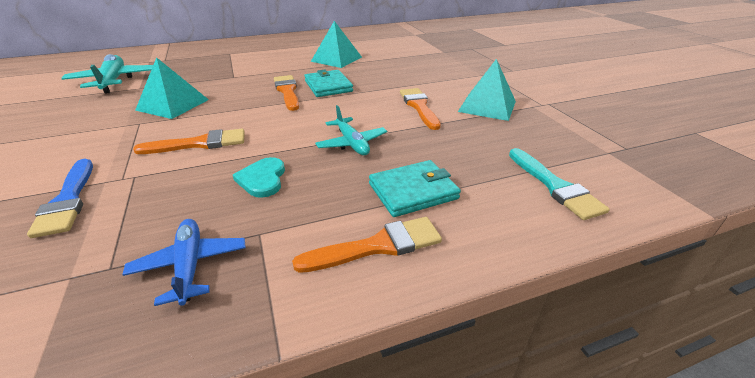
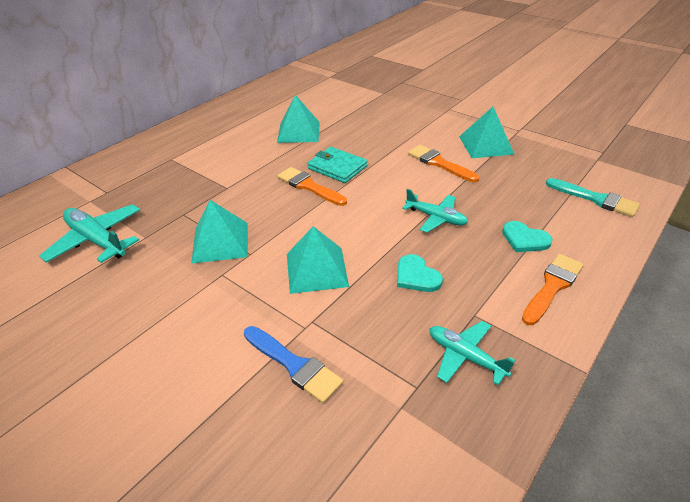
camera: 30 degrees left, 5 degrees up
(190, 265) = (465, 356): blue plane -> turquoise plane
(199, 144) = (316, 269): orange brush -> turquoise pyramid
(413, 191) = (524, 239): turquoise wallet -> turquoise heart

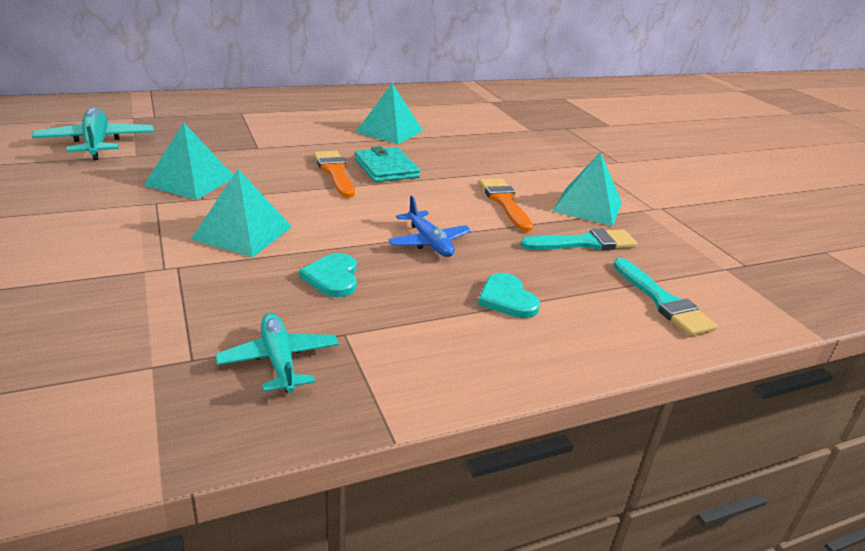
camera: 25 degrees right, 10 degrees down
(294, 365) = (111, 289): blue brush -> none
(436, 218) = (429, 242): turquoise plane -> blue plane
(515, 175) = (584, 243): none -> turquoise brush
(552, 286) = (475, 351): orange brush -> none

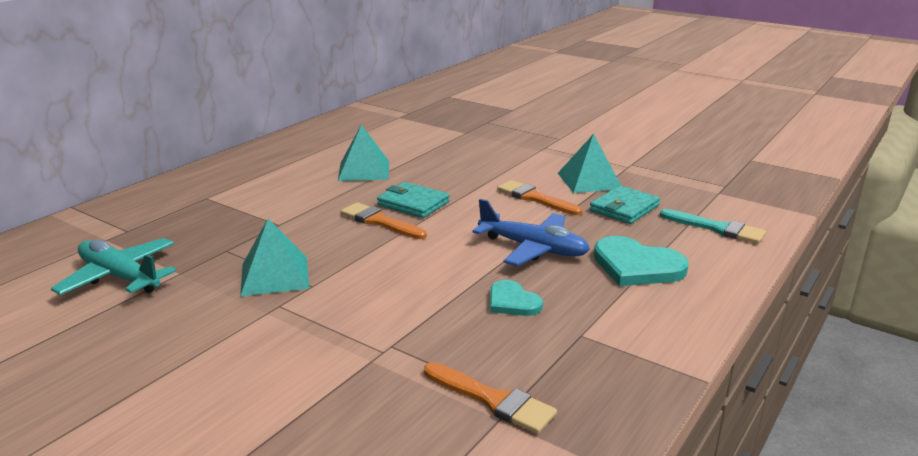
camera: 30 degrees left, 5 degrees down
(173, 348) = (492, 400): none -> orange brush
(243, 232) = (394, 298): turquoise pyramid -> none
(279, 360) = (571, 371): turquoise plane -> none
(429, 242) = (533, 248): blue plane -> blue plane, size x1.51
(507, 299) = (636, 266): turquoise heart -> turquoise heart, size x1.66
(584, 243) = (624, 208): turquoise brush -> turquoise wallet

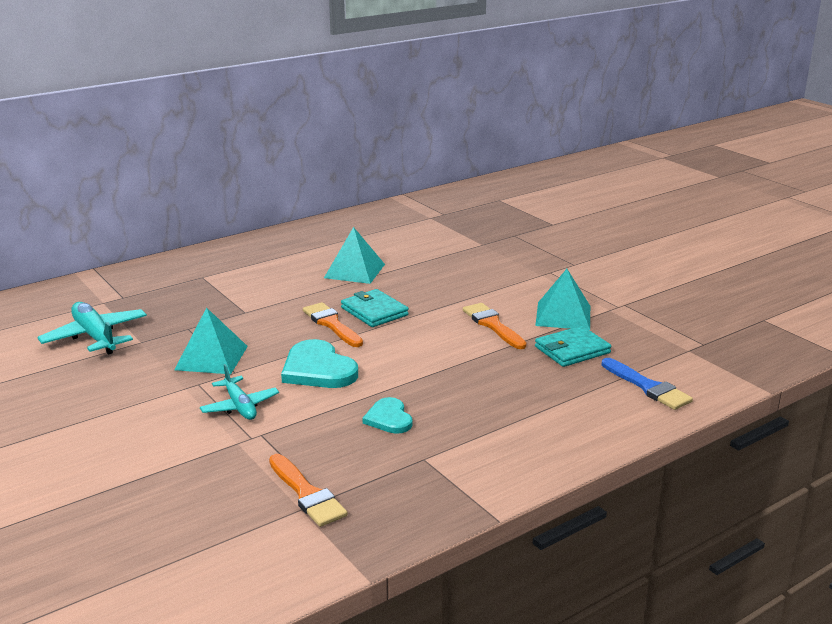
camera: 20 degrees right, 0 degrees up
(344, 320) = (240, 406): none -> turquoise plane
(533, 248) = (448, 374): blue plane -> none
(636, 266) = (530, 408): turquoise heart -> turquoise heart (318, 369)
(717, 228) = (647, 387): turquoise brush -> blue brush

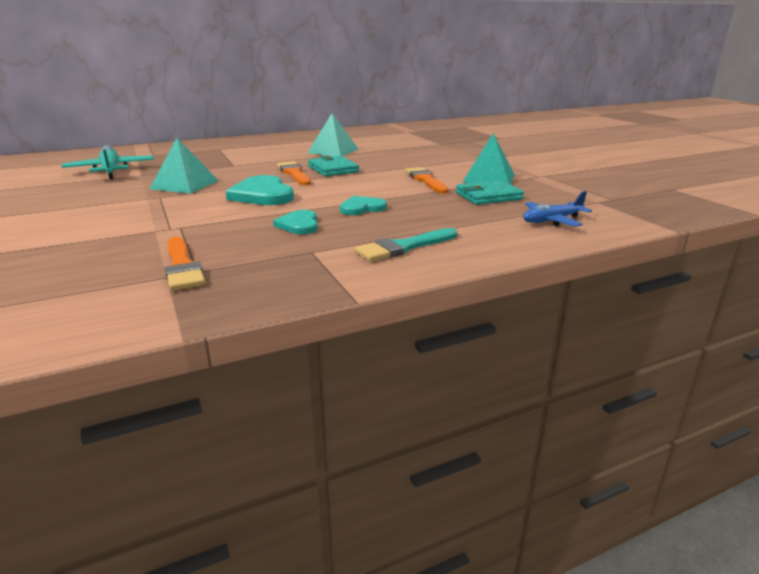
camera: 10 degrees right, 0 degrees up
(240, 406) = (179, 210): turquoise plane -> none
(443, 383) = (362, 208): none -> turquoise heart
(513, 443) = (404, 247): none -> turquoise brush
(647, 387) = (552, 220): blue brush -> blue plane

